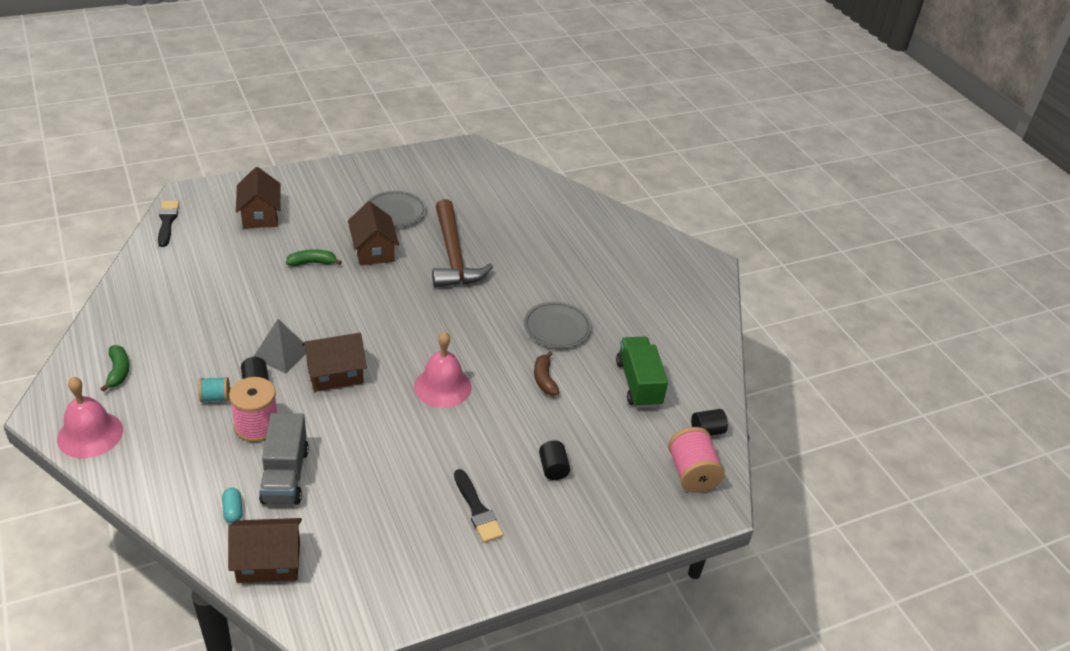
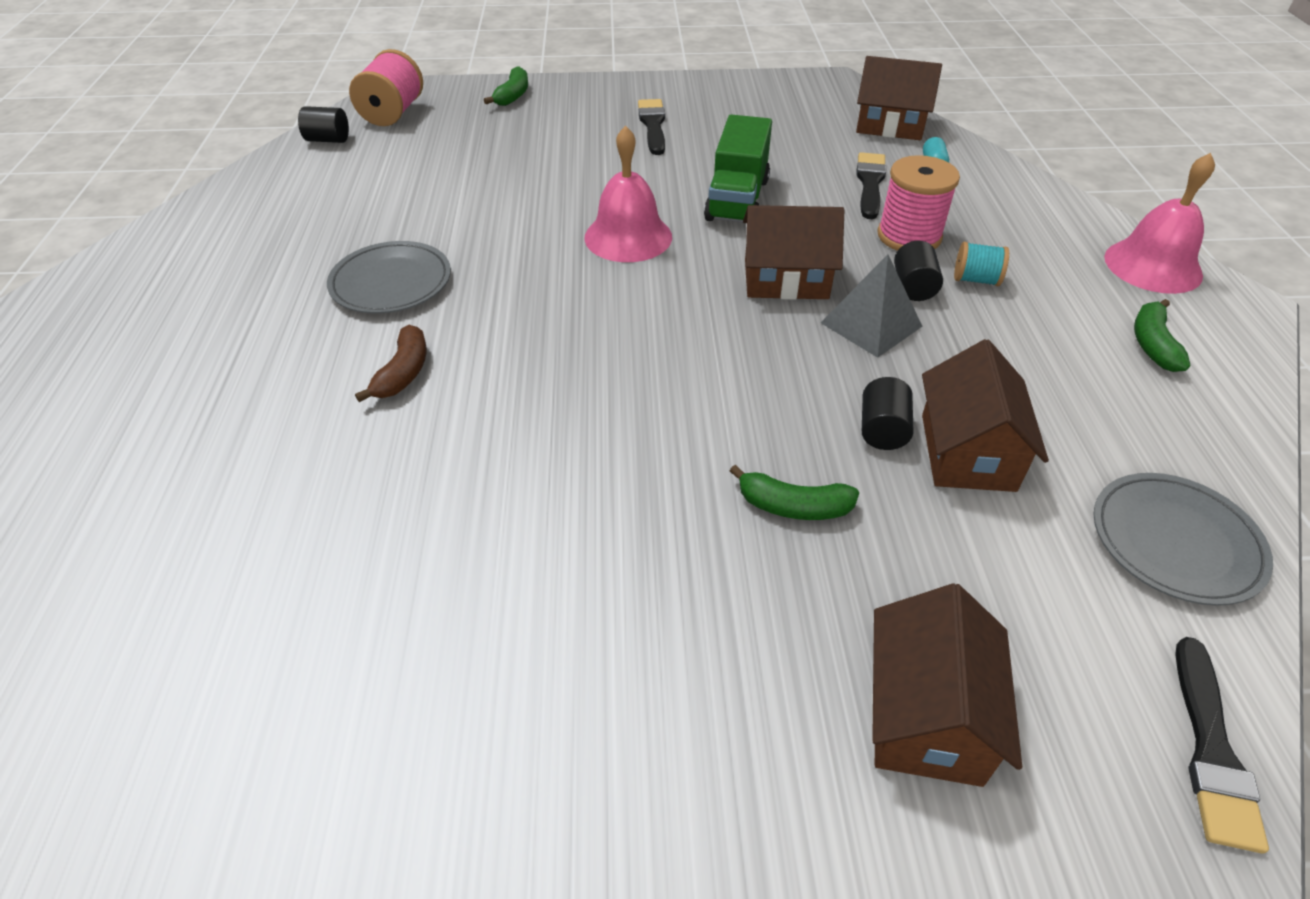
camera: 155 degrees left, 5 degrees up
(285, 475) = (870, 183): grey truck -> black brush
(373, 250) = (642, 514): brown house -> brown house (967, 452)
(395, 212) = (533, 638): grey plate -> grey plate (1175, 541)
(453, 255) = (468, 461): brown hammer -> none
(544, 379) = (476, 220): brown banana -> brown banana (403, 373)
(553, 468) = (543, 140): black cylinder -> black cylinder (882, 430)
(617, 523) = (513, 95): none -> green banana
(638, 384) = (352, 194): green truck -> green truck (737, 199)

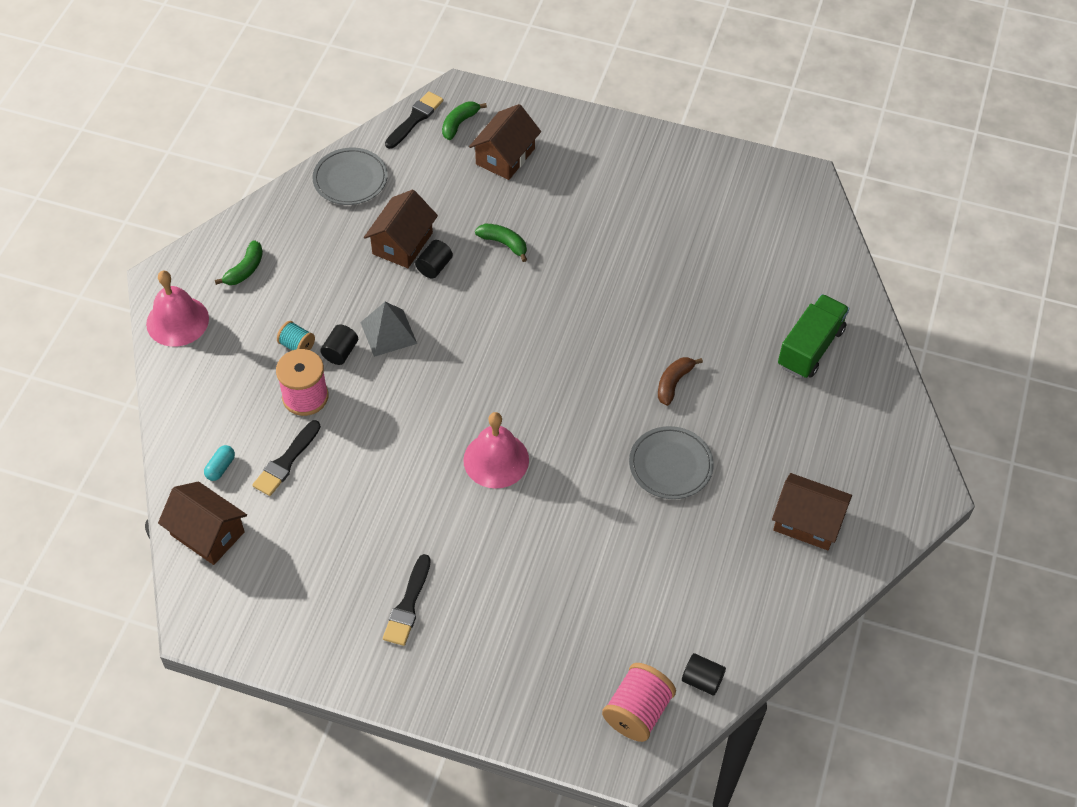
camera: 160 degrees left, 10 degrees up
(513, 95) = (515, 707): green banana -> green banana (459, 123)
(737, 199) = (396, 475): green truck -> green truck (810, 348)
(786, 279) = (414, 384): brown house -> brown house (807, 522)

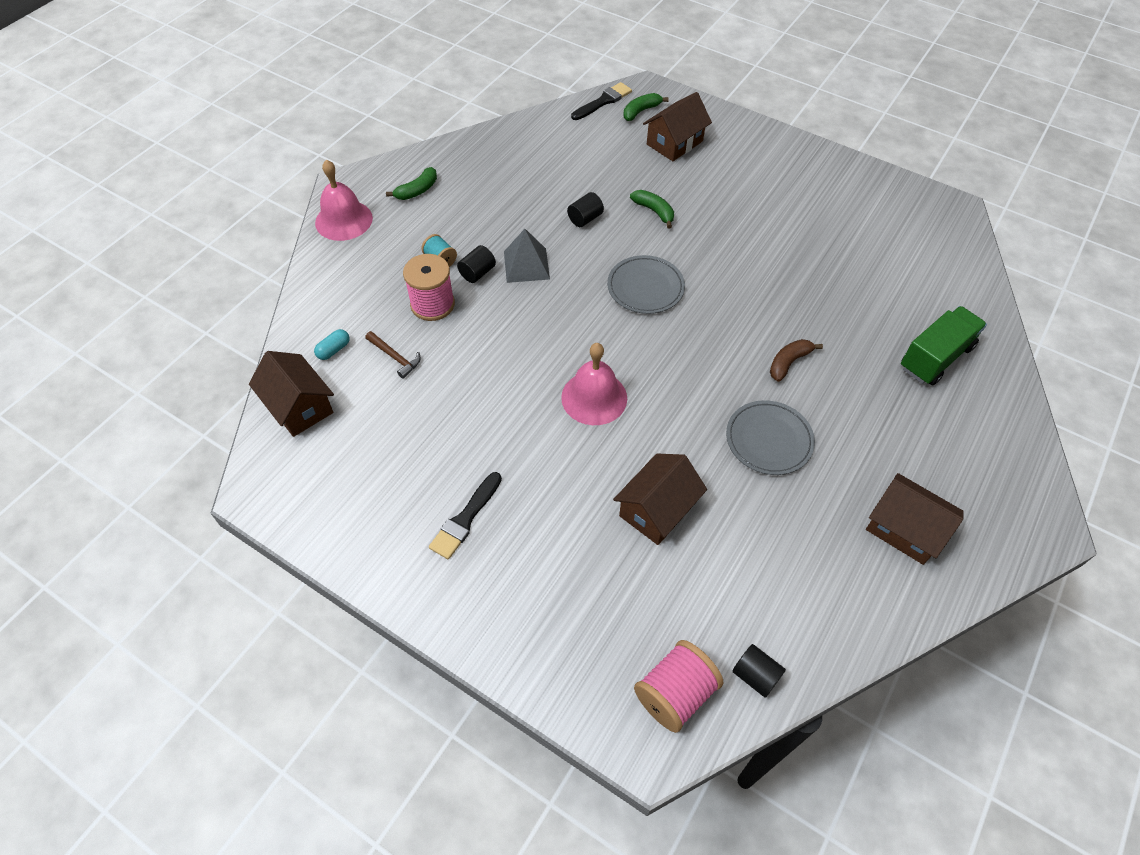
camera: 15 degrees right, 0 degrees up
(286, 461) = (395, 357): black brush -> brown hammer
(350, 179) = (532, 137): grey plate -> grey plate (645, 287)
(402, 243) = (562, 194): brown house -> brown house (657, 509)

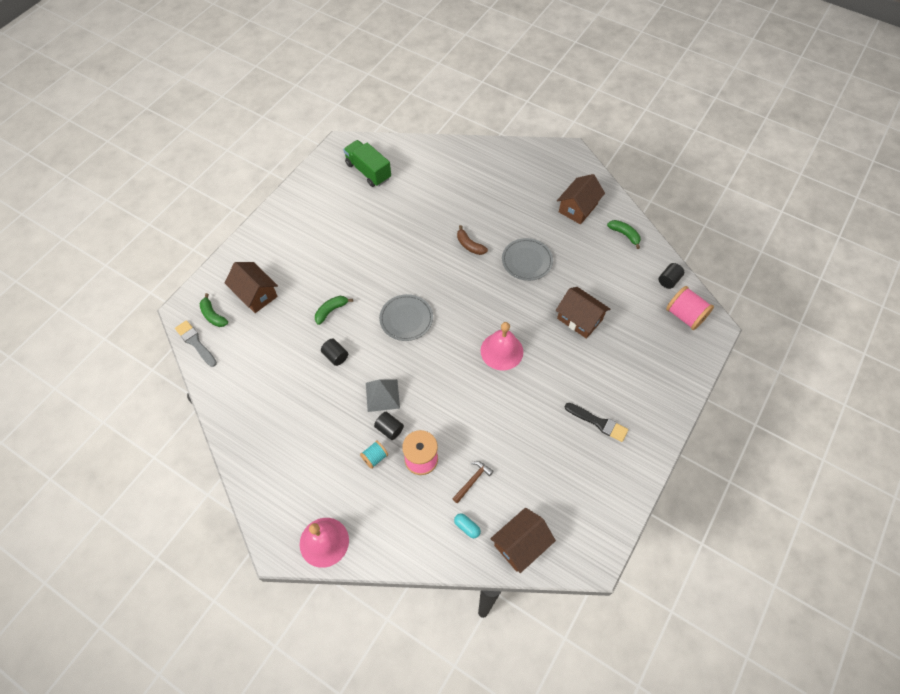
camera: 90 degrees left, 5 degrees up
(417, 190) = (292, 484): green banana -> green banana (624, 235)
(603, 101) = (195, 342): black brush -> grey brush
(935, 357) = (463, 176): green truck -> green truck (368, 171)

